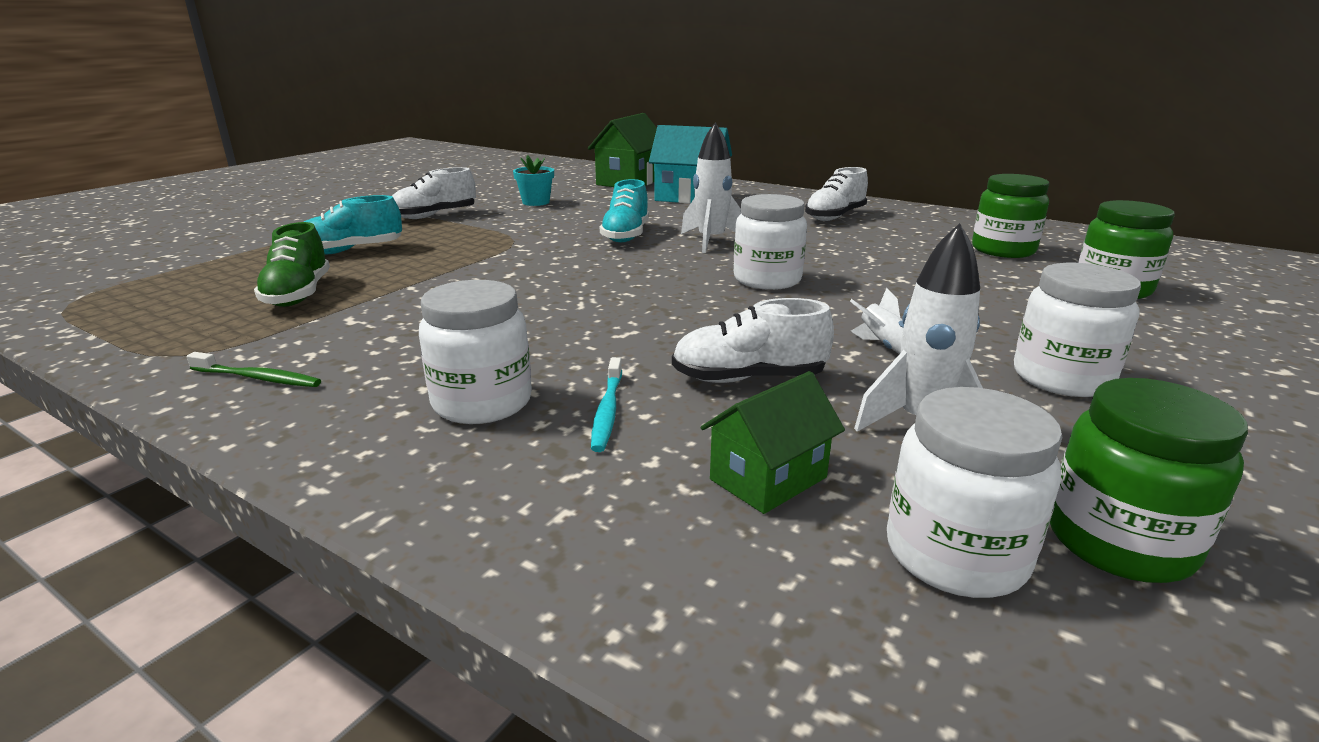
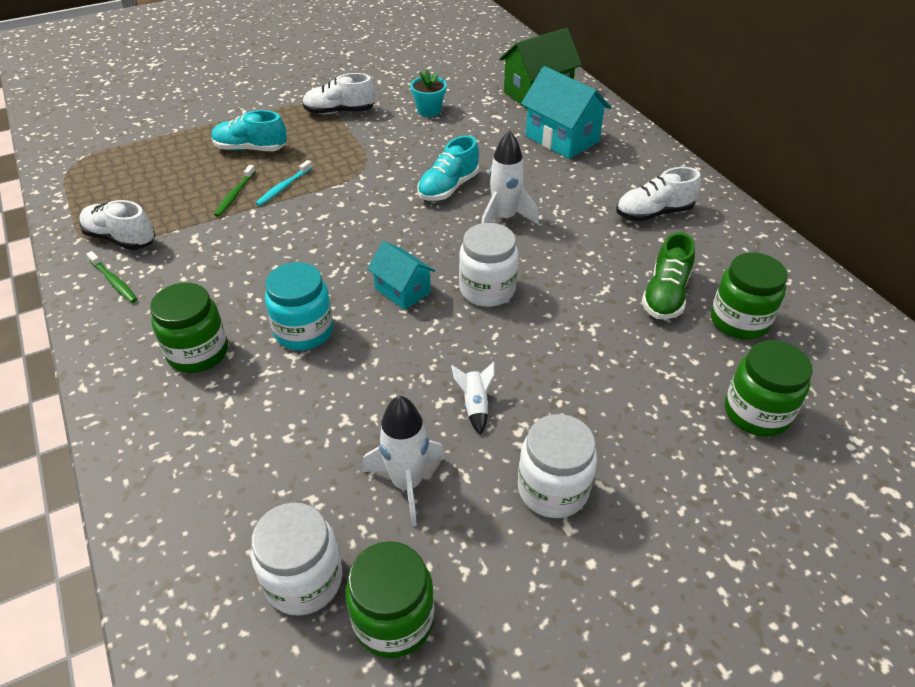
camera: 30 degrees right, 20 degrees up
(298, 294) = (186, 197): green shoe -> green shoe (665, 295)
(370, 281) = (235, 195): none -> green toothbrush
(482, 402) = (198, 352): white jar -> green jar
(607, 411) = (251, 389): turquoise toothbrush -> turquoise toothbrush (283, 187)
(608, 350) = (304, 331): none -> turquoise jar
(680, 298) = (402, 290): none -> turquoise house
(748, 378) = (355, 396): white shoe -> white shoe (121, 238)
(768, 478) = (276, 483): green house -> none

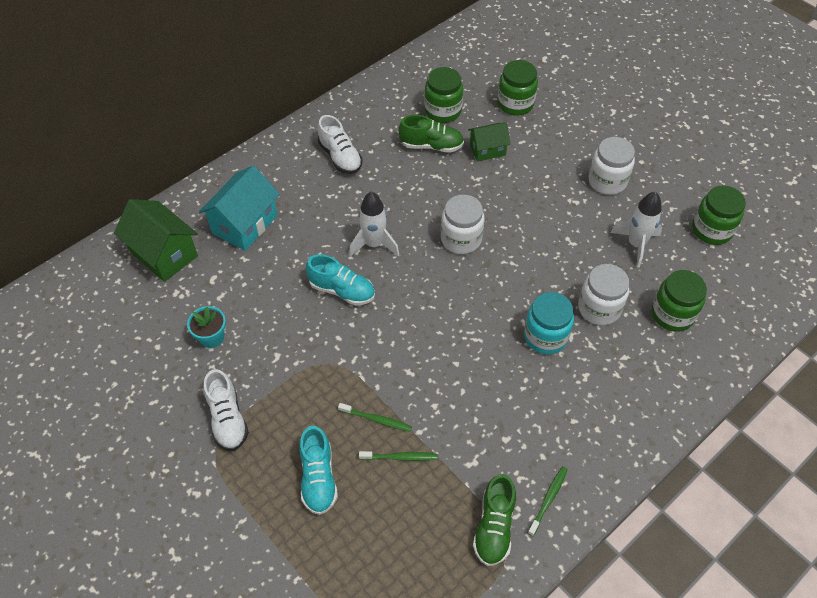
camera: 105 degrees left, 10 degrees up
(121, 238) = (494, 527): white shoe -> green shoe
(198, 352) = (593, 396): green jar -> green jar (672, 314)
(283, 187) = (376, 419): turquoise toothbrush -> green toothbrush
(304, 580) = (714, 273): white jar -> white jar (599, 308)
(402, 290) = (481, 289): turquoise house -> none
(475, 405) = (566, 225): white rocket -> none
(649, 352) = (487, 150): none -> green house

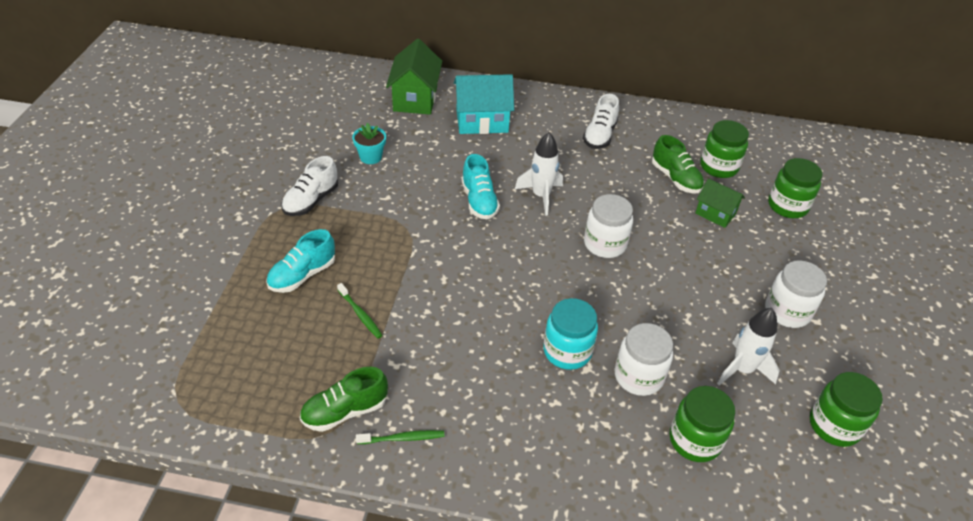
camera: 50 degrees right, 10 degrees down
(376, 419) = (382, 282): green toothbrush -> none

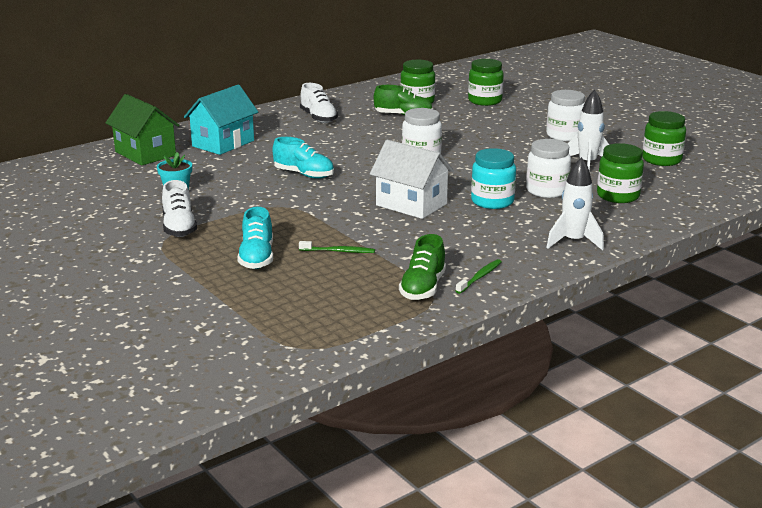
camera: 45 degrees left, 20 degrees down
(497, 301) = (411, 204): none -> white house
(541, 196) = (339, 156): white rocket -> white rocket (573, 242)
(715, 213) = (454, 119): green house -> none

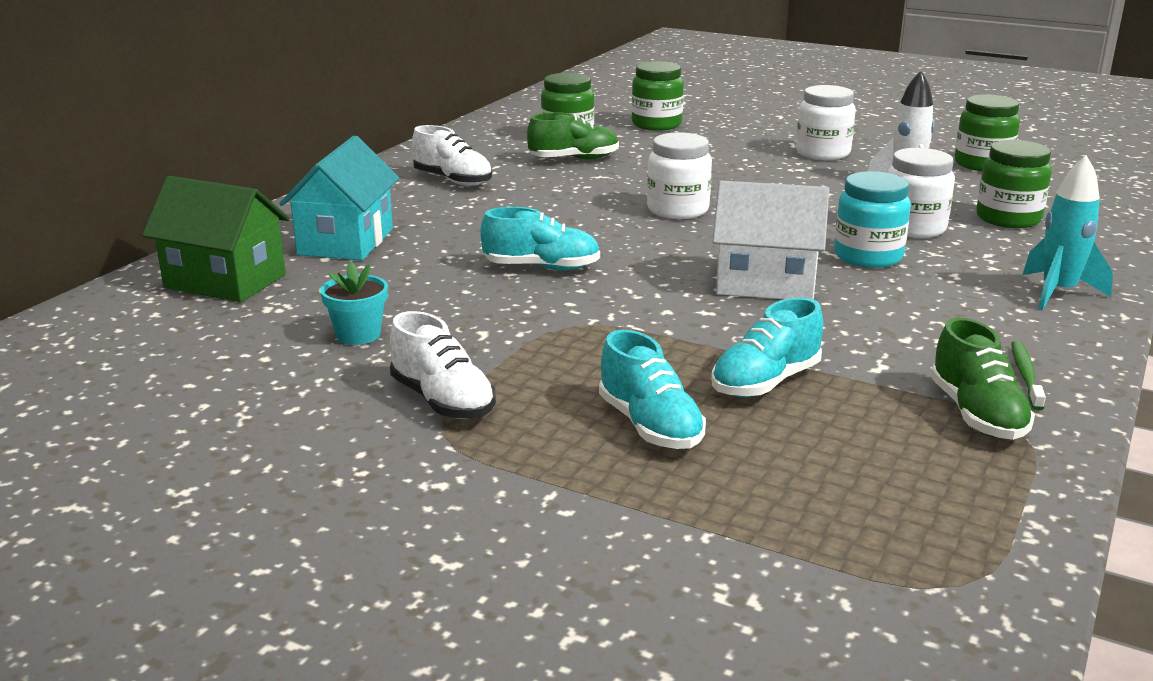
camera: 25 degrees left, 0 degrees up
(338, 251) = (765, 382): green toothbrush -> turquoise shoe
(573, 242) = (1058, 293): white rocket -> turquoise rocket

